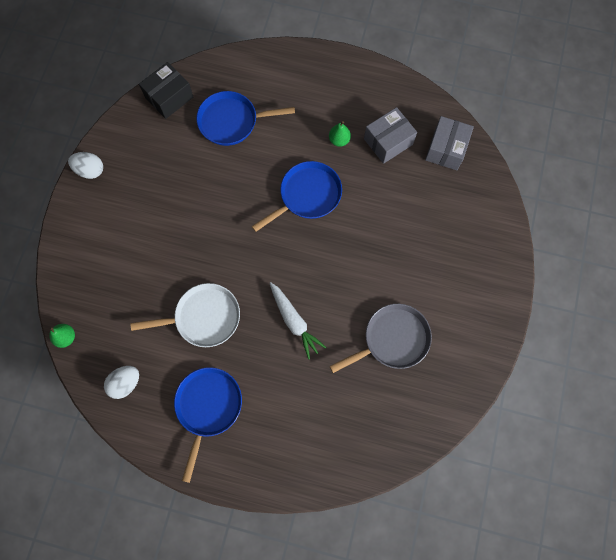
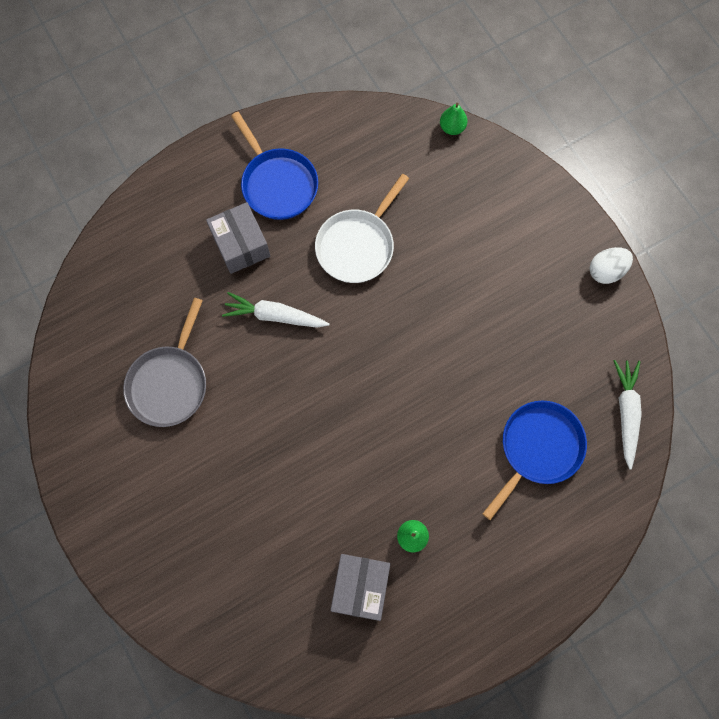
camera: 135 degrees right, 0 degrees up
(125, 383) = (364, 140): white egg -> none
(169, 97) = (626, 412): black box -> white carrot
(307, 195) = (382, 444): blue pan -> none
(446, 149) = (291, 640): grey box -> grey box (241, 245)

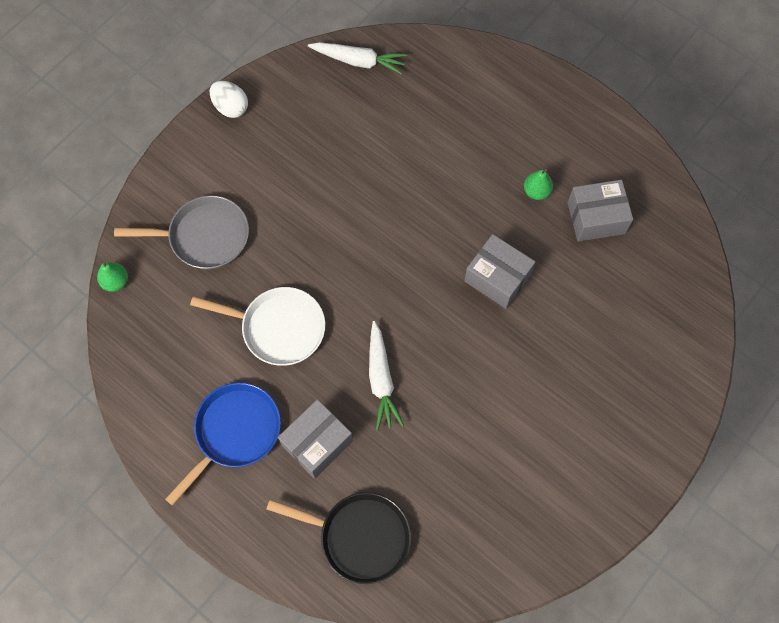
camera: 110 degrees left, 5 degrees down
(148, 252) = (359, 537): none -> black pan
(170, 383) = (489, 454): grey pan -> grey pan (204, 237)
(332, 458) = (497, 278): none -> grey box
(538, 448) = (418, 118): blue pan -> none
(626, 412) = (359, 61): white carrot -> white carrot turned 150 degrees counterclockwise

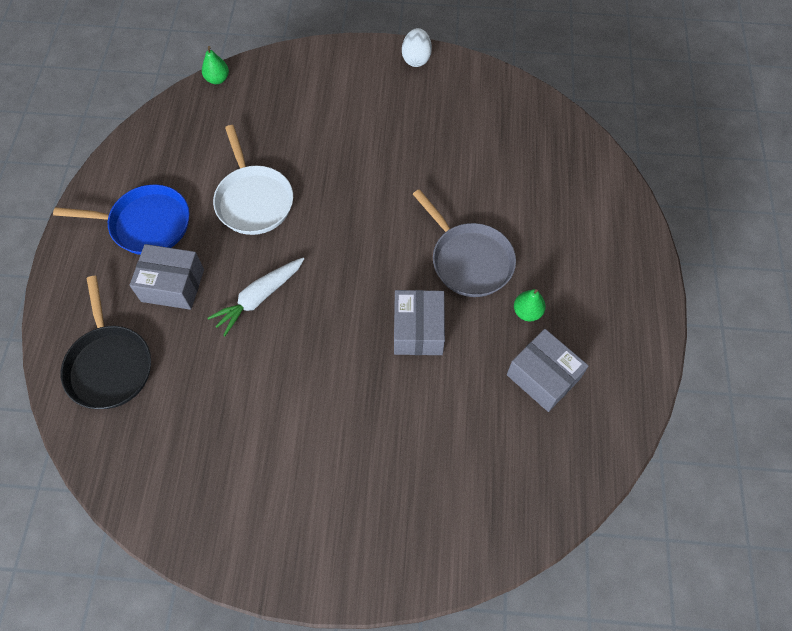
camera: 55 degrees right, 5 degrees down
(204, 237) = (294, 108): grey pan -> grey pan (469, 260)
(359, 61) = (532, 112): white carrot -> none

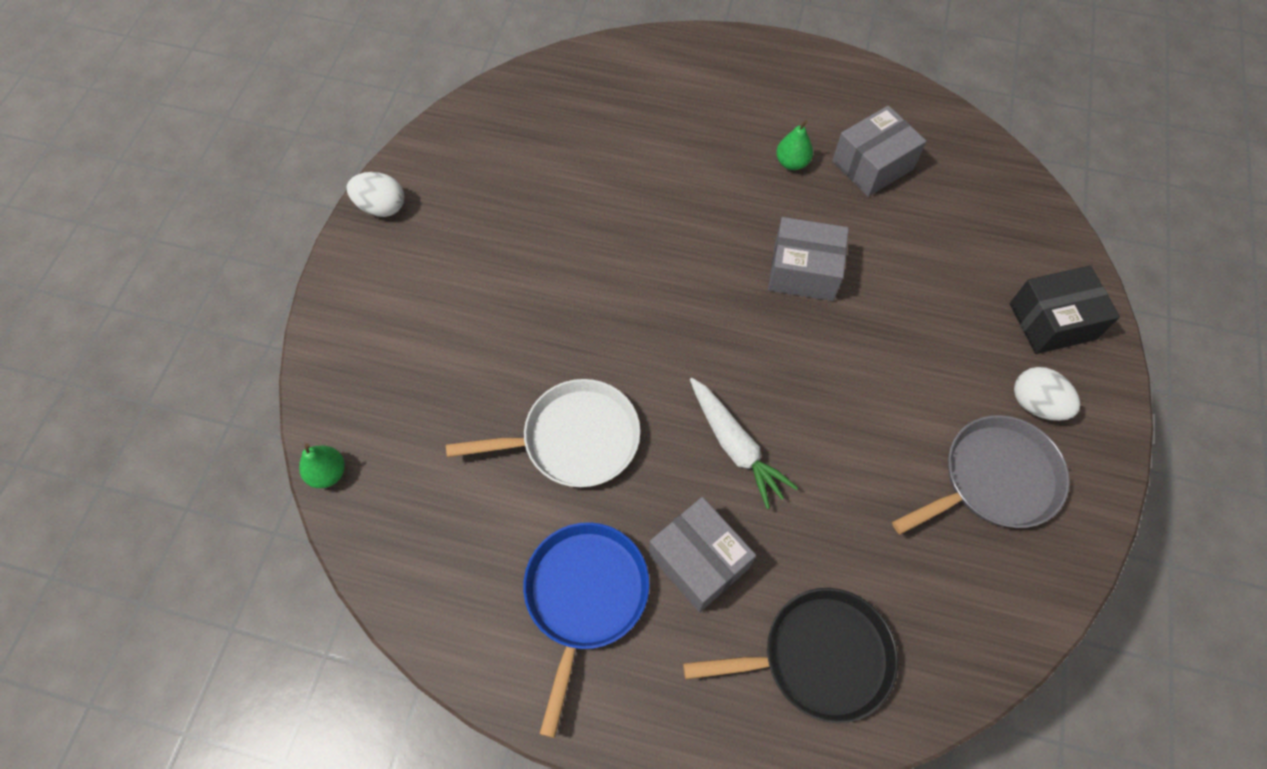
camera: 80 degrees left, 0 degrees up
(173, 285) = (698, 561): grey box -> grey box turned 60 degrees counterclockwise
(322, 519) = (1036, 404): none -> white egg
(407, 536) = (1052, 321): none -> black box
(469, 260) = (715, 205): grey pan -> grey pan (994, 480)

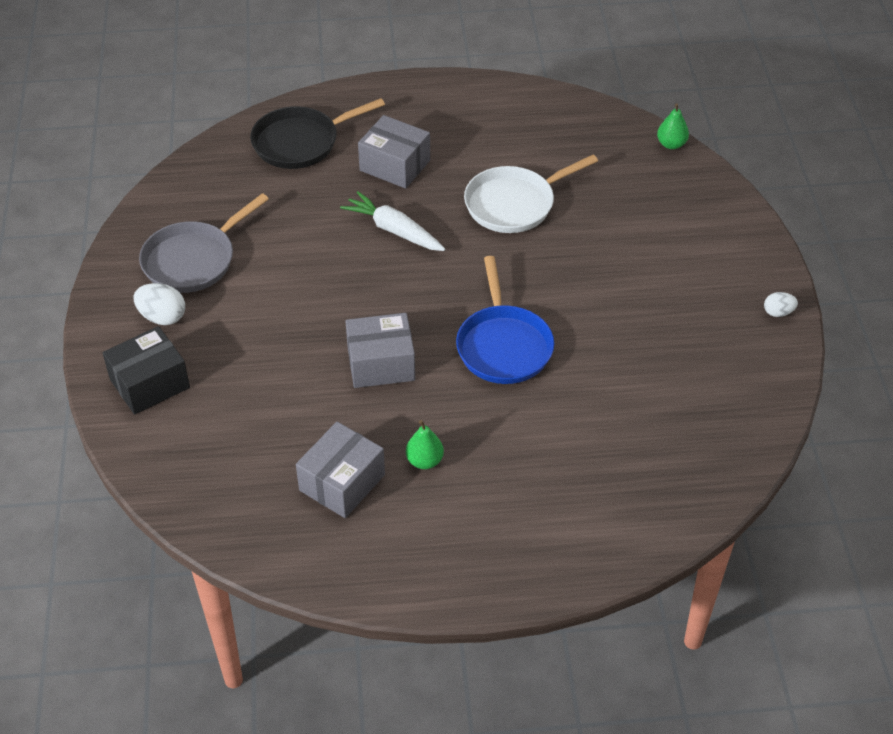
camera: 160 degrees right, 15 degrees down
(381, 207) = (778, 312): white egg -> white egg, size x0.62
(585, 597) = (461, 131): blue pan -> blue pan (503, 346)

